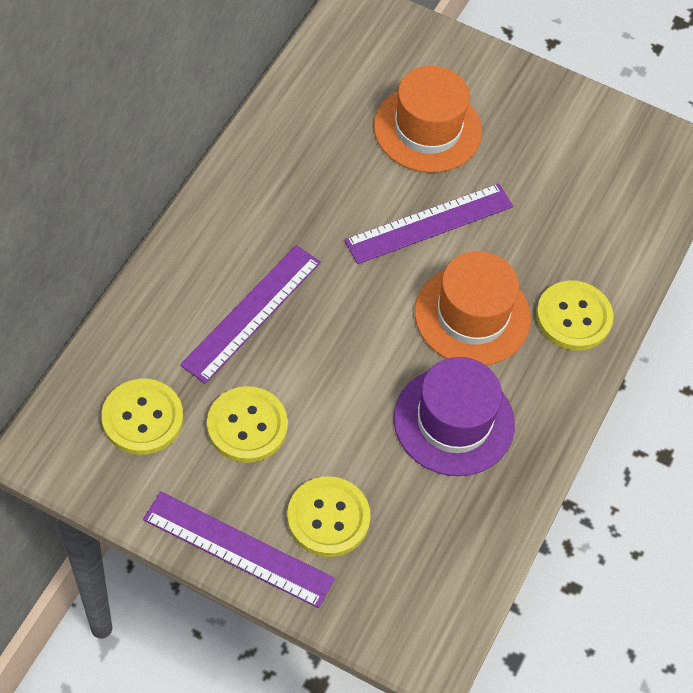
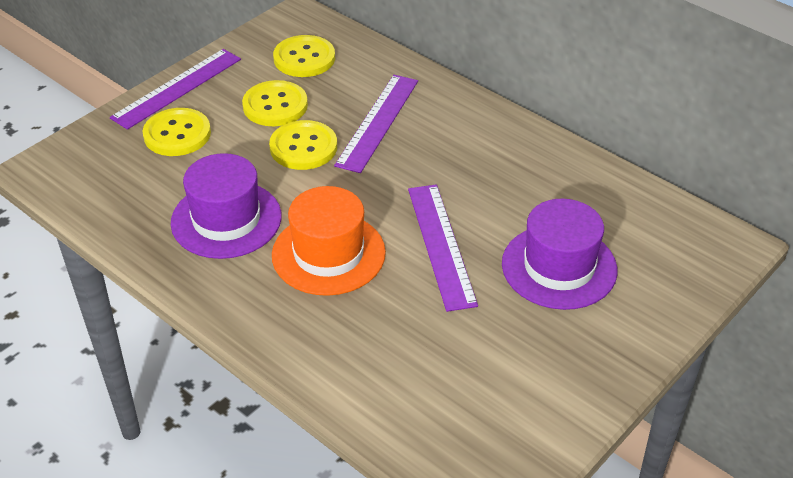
camera: 110 degrees right, 15 degrees down
(252, 313) = (378, 122): purple ruler -> purple ruler turned 60 degrees clockwise
(427, 129) = (559, 267): orange hat -> purple hat
(573, 317) = (300, 328): yellow button -> yellow button (303, 147)

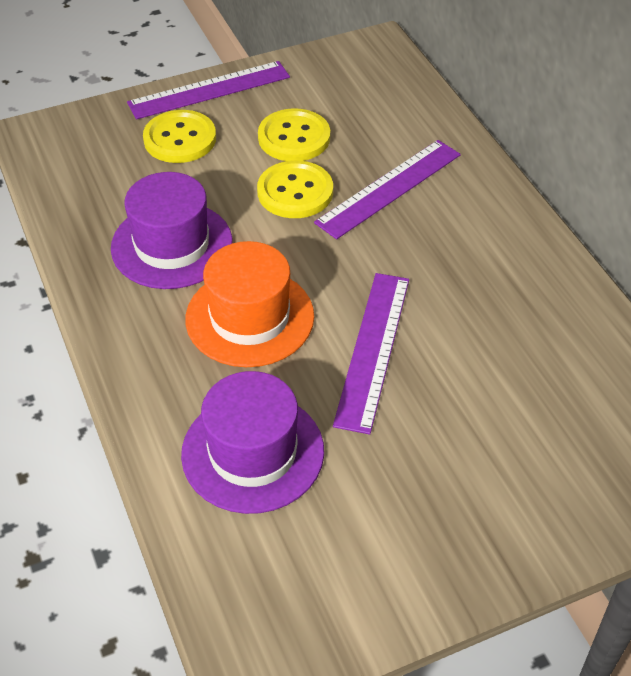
camera: 25 degrees right, 5 degrees up
(304, 58) = (355, 94): yellow button -> none
(559, 267) = (489, 422): purple hat -> purple hat (253, 452)

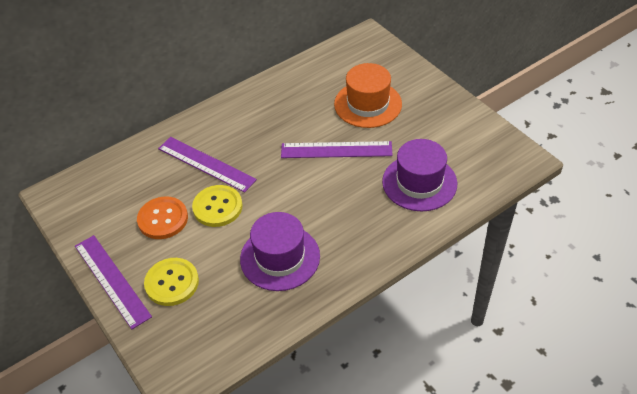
camera: 100 degrees left, 0 degrees up
(249, 317) = (329, 205): orange hat -> orange hat (368, 104)
(294, 137) = (163, 219): yellow button -> orange button

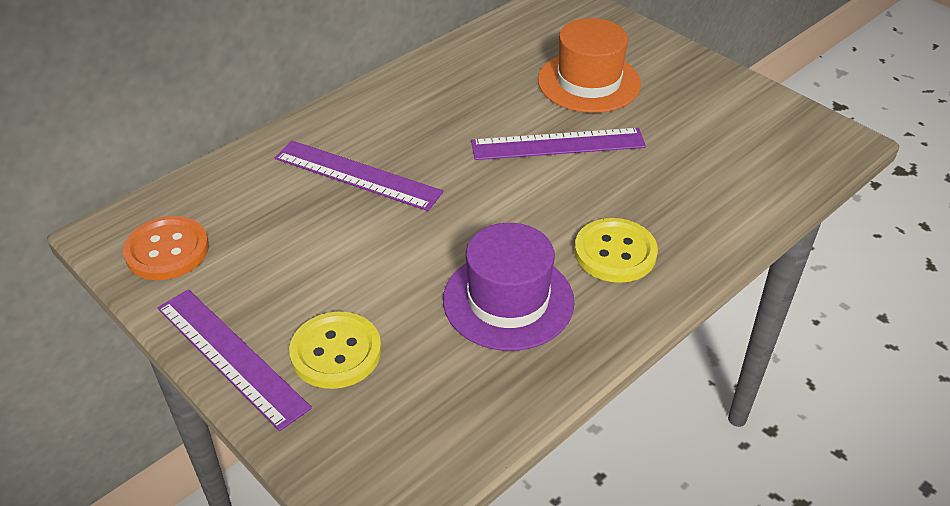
camera: 10 degrees left, 5 degrees down
(163, 219) = (301, 258): orange button -> orange button (167, 250)
(217, 207) = (389, 234): yellow button -> yellow button (615, 252)
(419, 182) = (697, 180): purple hat -> none

